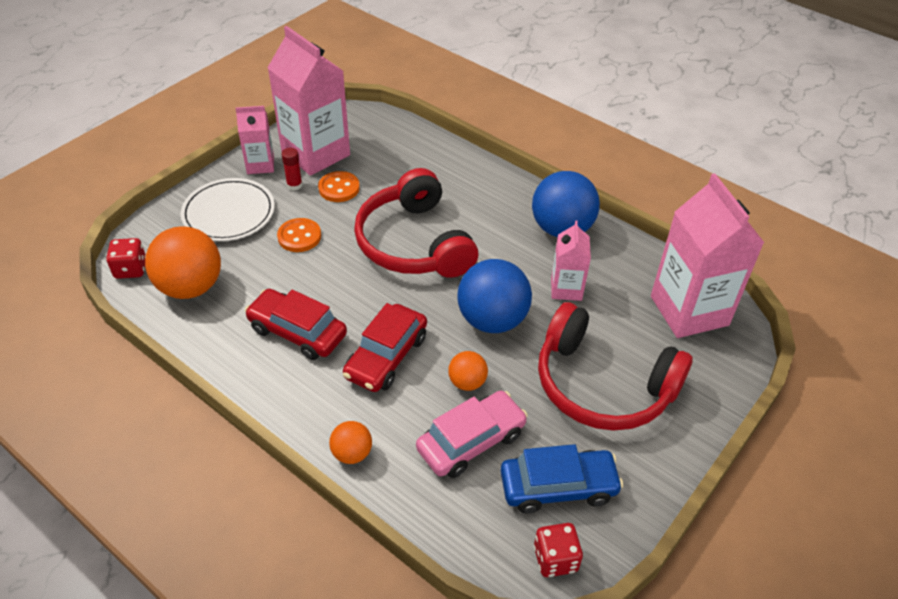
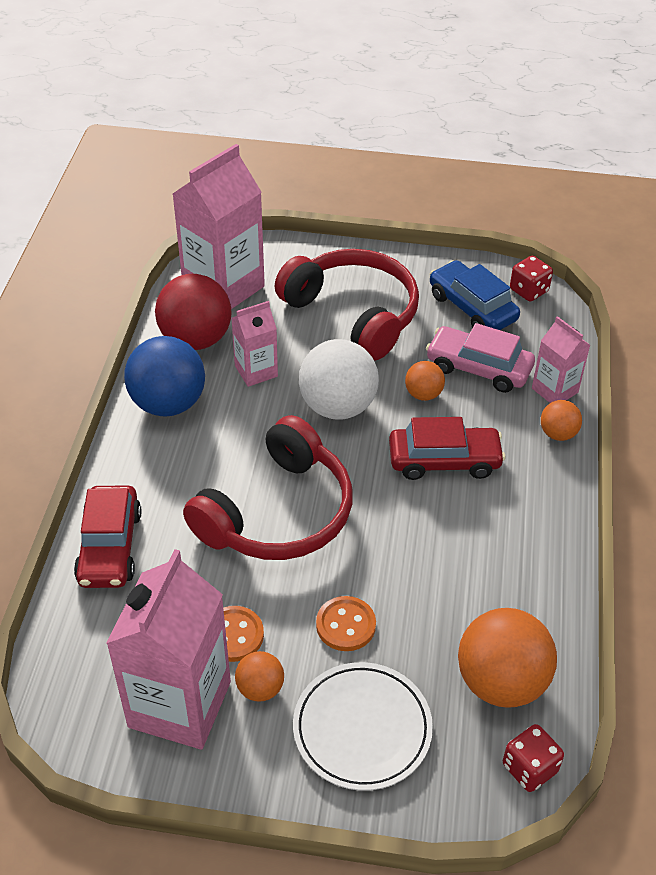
camera: 120 degrees left, 0 degrees up
(260, 165) = (245, 758): pink carton -> pink carton (554, 390)
(294, 185) = (260, 688): red glue stick -> orange ball
(297, 332) = (475, 544): red car -> red car (110, 547)
(492, 320) = (338, 406): blue ball -> white ball
(602, 385) = (354, 313): red headphones -> red headphones turned 45 degrees counterclockwise
(627, 268) = (196, 339): none -> red ball

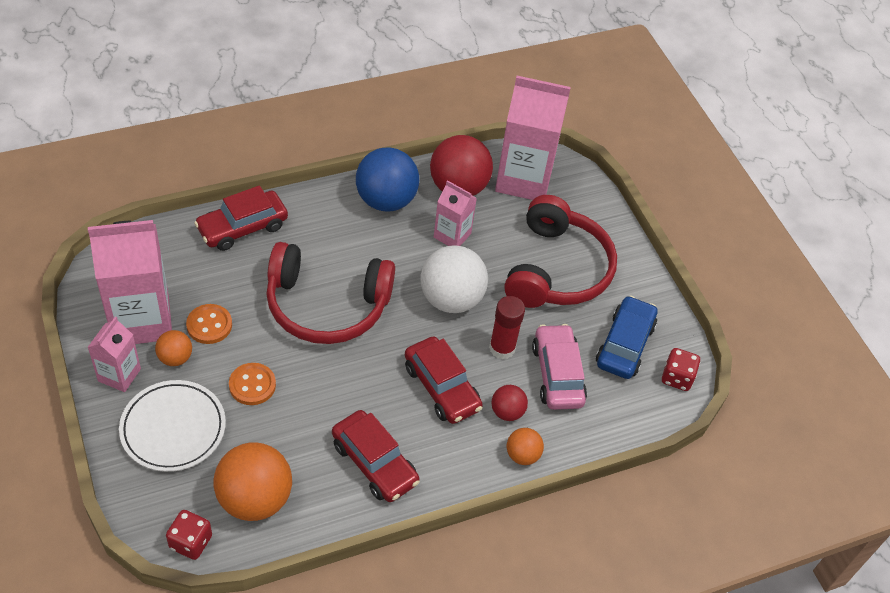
camera: 55 degrees right, 5 degrees up
(423, 394) = (502, 348): orange ball -> red glue stick
(502, 423) = (507, 412): none -> red ball
(508, 554) = (374, 463): none -> red car
(554, 390) = (570, 436): pink carton -> pink carton (119, 375)

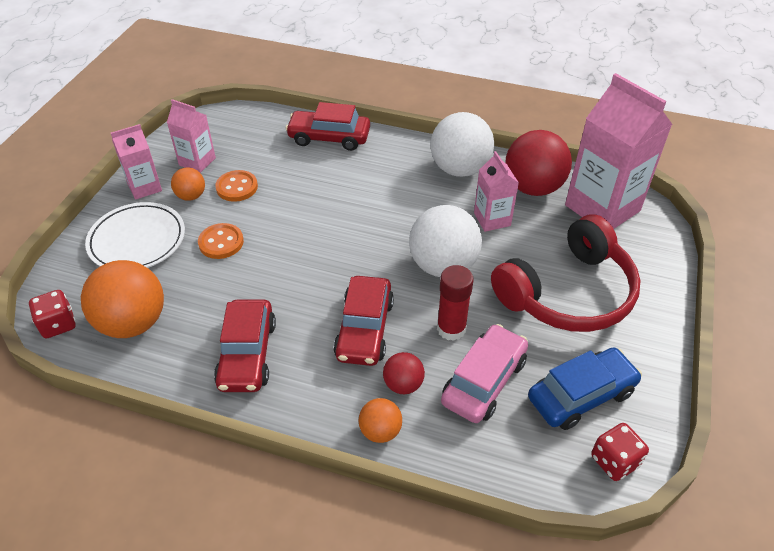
camera: 45 degrees right, 5 degrees down
(141, 320) = (197, 161): pink carton -> pink carton, size x0.53
(326, 305) = (335, 218): red headphones -> none
(386, 200) = (459, 169): blue ball -> white ball

